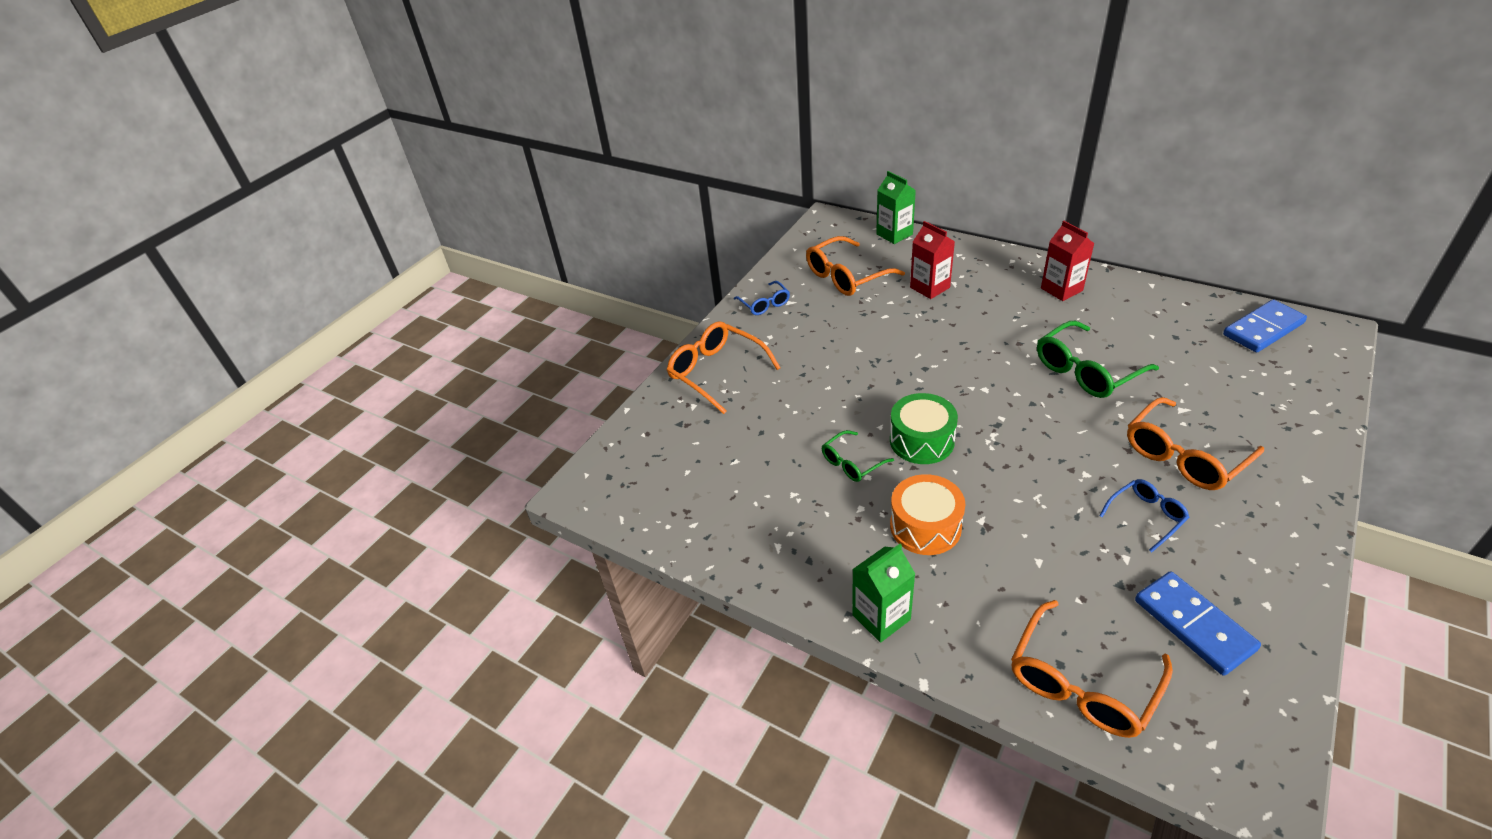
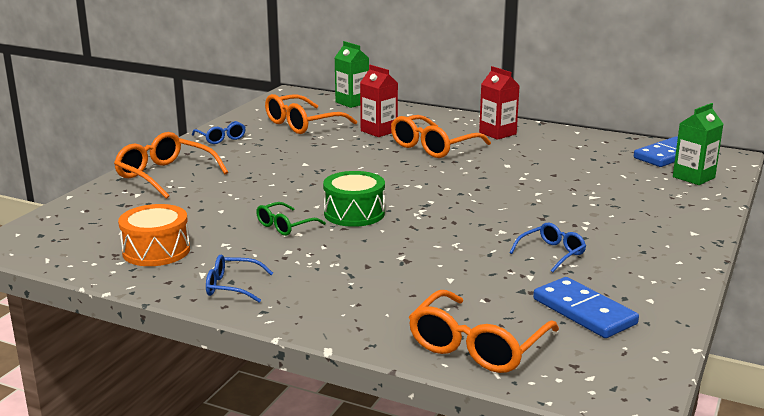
camera: 10 degrees left, 20 degrees down
(811, 570) = (232, 286): none -> blue glasses
(881, 617) = (294, 313): green carton -> green carton (693, 177)
(925, 526) = (348, 261): orange drum -> orange drum (156, 251)
(1086, 371) = (512, 176): green glasses -> none
(1184, 456) = (590, 221): orange glasses -> orange glasses (433, 147)

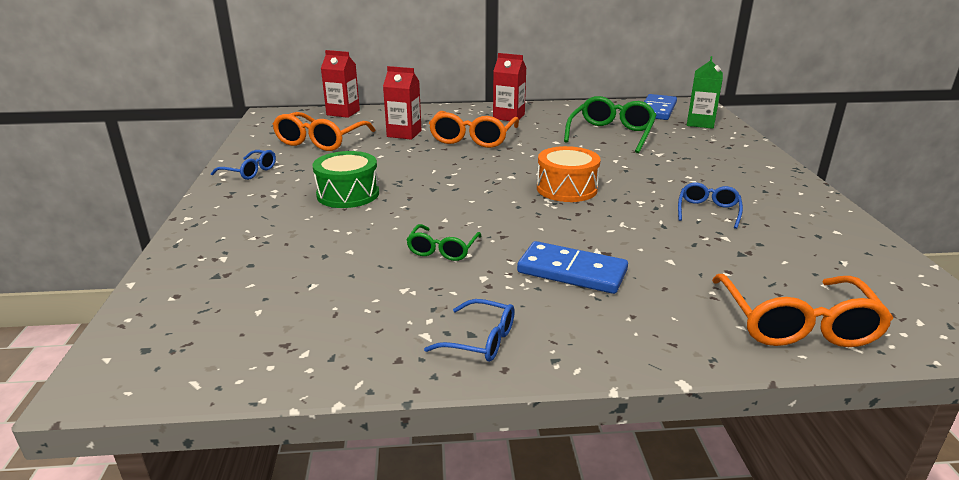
camera: 30 degrees left, 5 degrees up
(156, 251) = (334, 323): orange drum -> orange drum (566, 189)
(165, 175) = (232, 227): orange glasses -> none
(232, 286) = (480, 340): blue glasses -> blue glasses turned 135 degrees counterclockwise
(352, 102) = (343, 112): green carton -> red carton
(354, 213) = (492, 218): green drum -> green drum (348, 194)
(575, 169) = (611, 134): none -> green glasses
(584, 312) = (814, 258): blue domino -> blue domino (572, 272)

